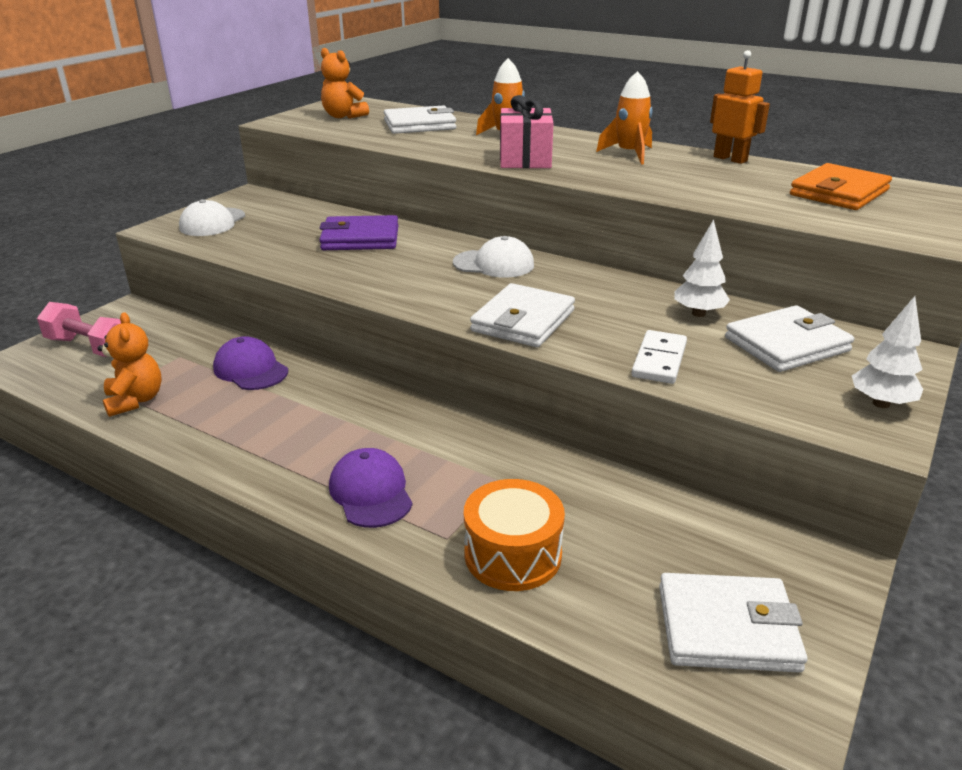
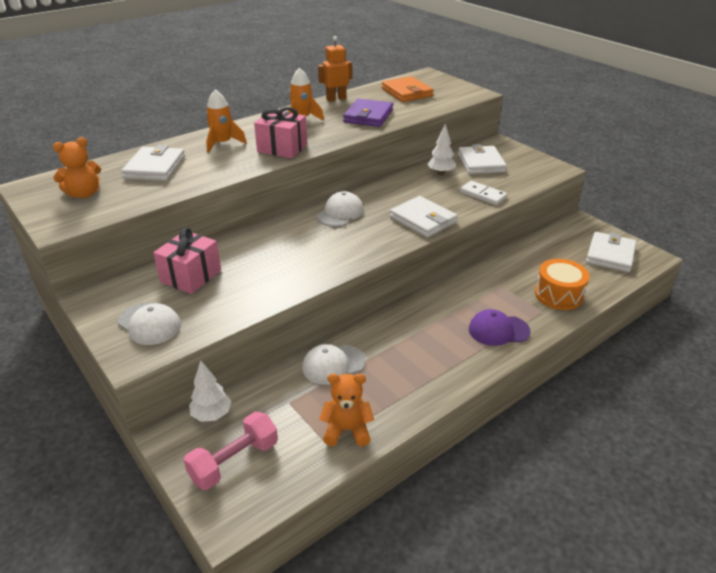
camera: 70 degrees left, 5 degrees up
(250, 369) = (333, 364): purple cap -> white cap
(301, 220) = (191, 276): none -> pink gift
(360, 238) = (255, 254): purple wallet -> purple wallet (368, 116)
(880, 403) = (536, 161): white tree -> white tree (212, 415)

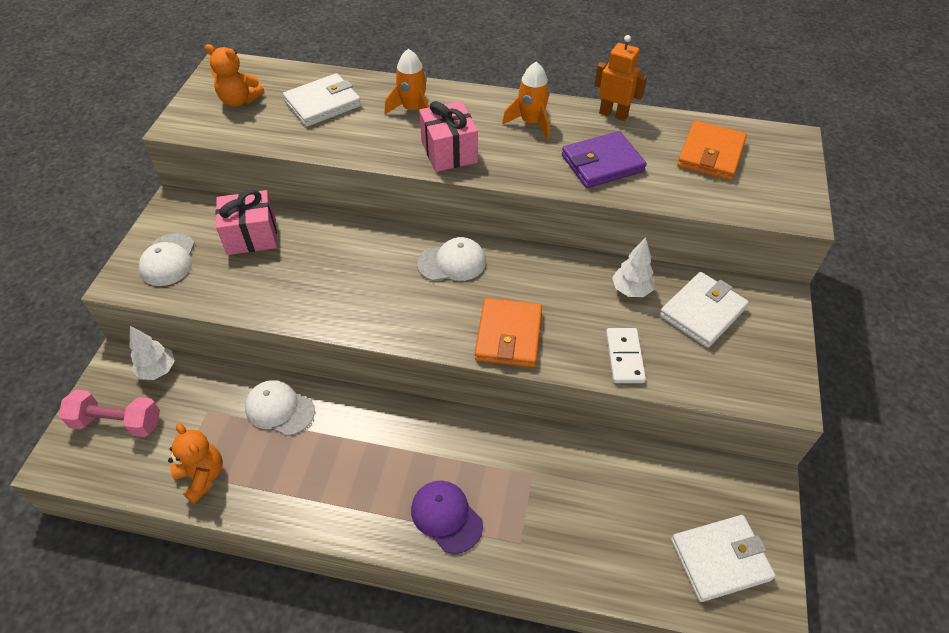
camera: 50 degrees right, 15 degrees up
(423, 220) = (508, 335): white wallet -> orange wallet
(558, 295) = (569, 543): orange drum -> none

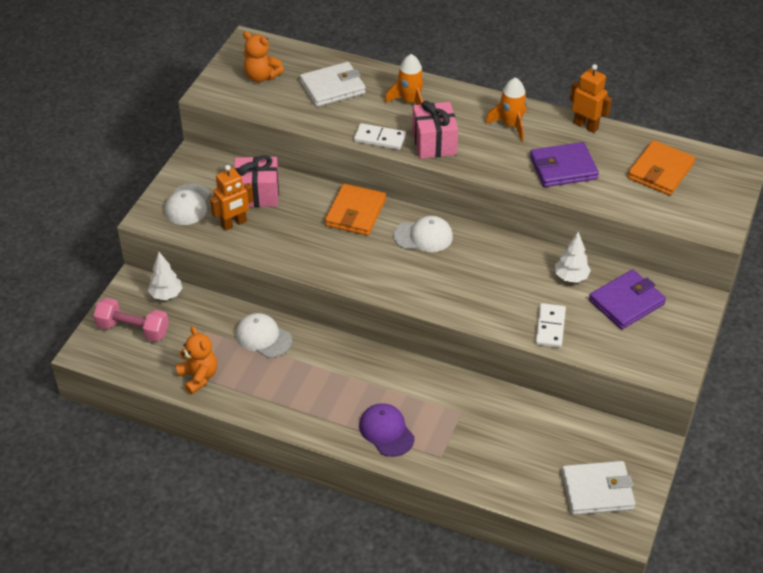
camera: 10 degrees right, 5 degrees down
(226, 276) = (234, 224): none -> orange robot
(385, 154) = (379, 138): none -> white domino
(508, 335) = (459, 299): orange wallet -> orange wallet (355, 213)
(702, 312) = (626, 302): white wallet -> purple wallet

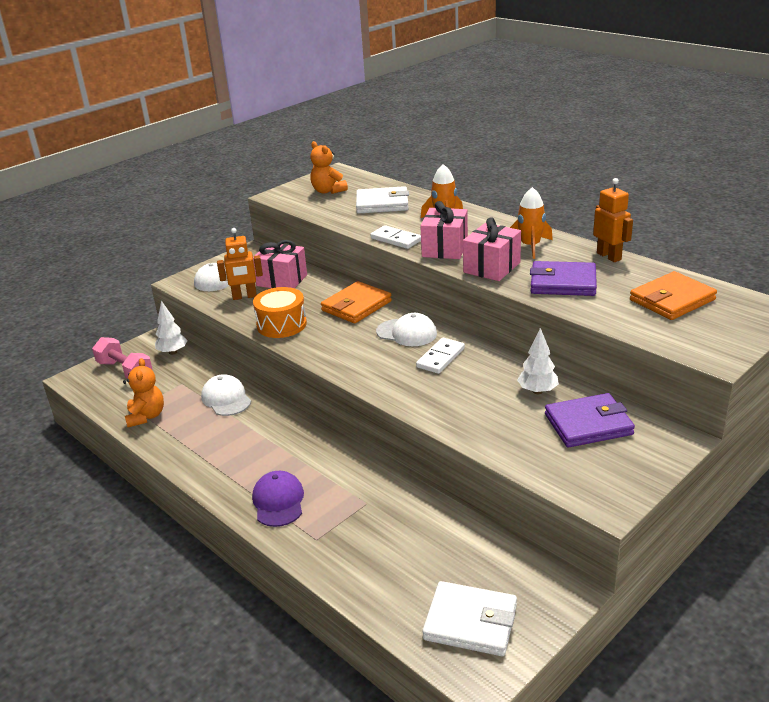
camera: 25 degrees right, 15 degrees down
(298, 252) = (281, 325): none -> orange drum
(491, 160) = (491, 267): none -> pink gift
(550, 327) = (486, 429): white domino -> white domino (440, 358)

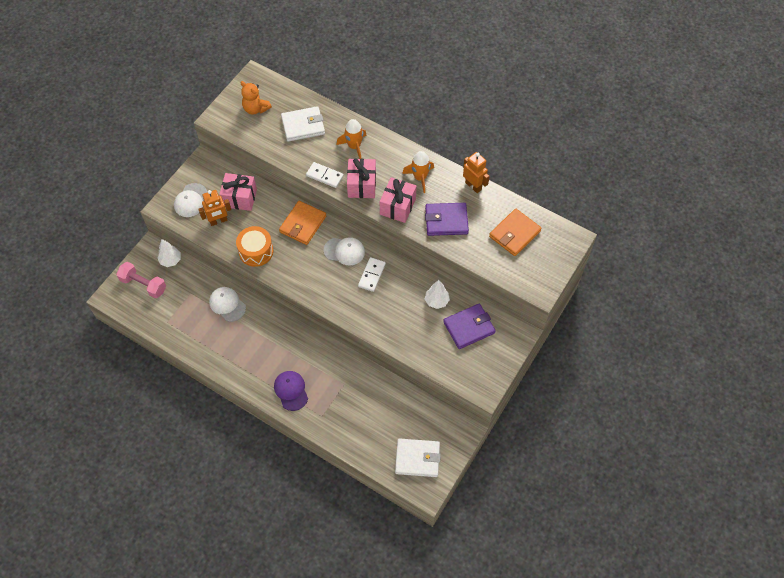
camera: 15 degrees left, 30 degrees up
(146, 416) = (178, 329): orange teddy bear -> none

